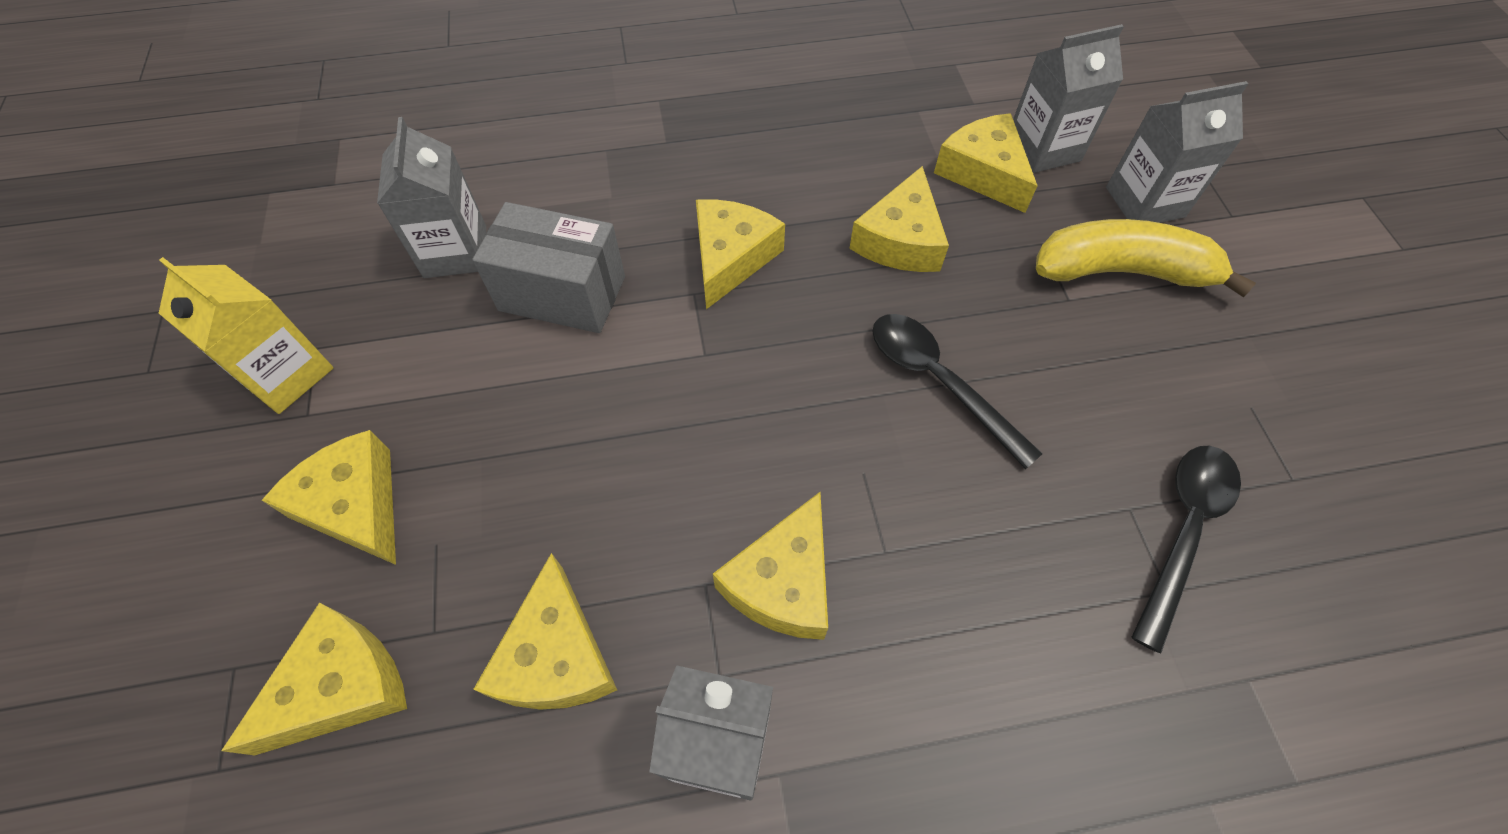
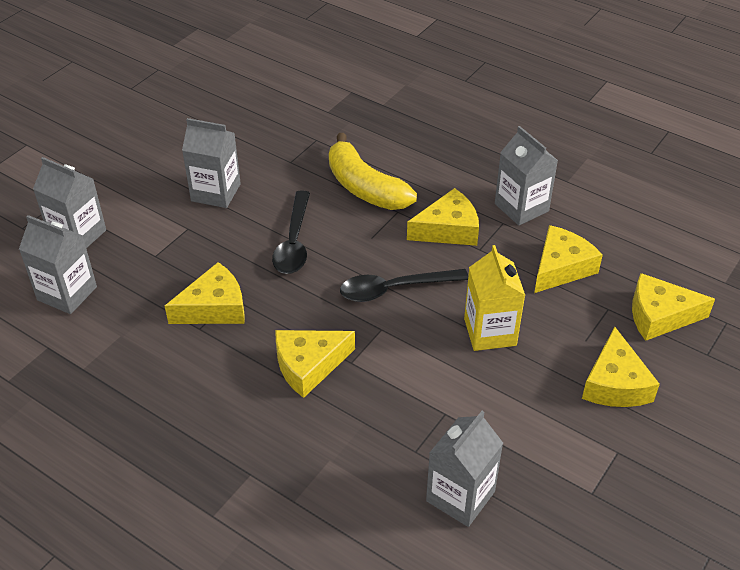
camera: 135 degrees left, 15 degrees down
(286, 374) = (618, 487): yellow carton -> yellow carton (490, 332)
(562, 293) = (421, 416): grey box -> none
(983, 172) = (117, 306): yellow cheese -> none
(1122, 271) = (146, 220): yellow banana -> yellow banana (365, 187)
(1124, 371) = (216, 192): none -> grey carton
(1183, 531) = (284, 146): black spoon -> black spoon (394, 289)

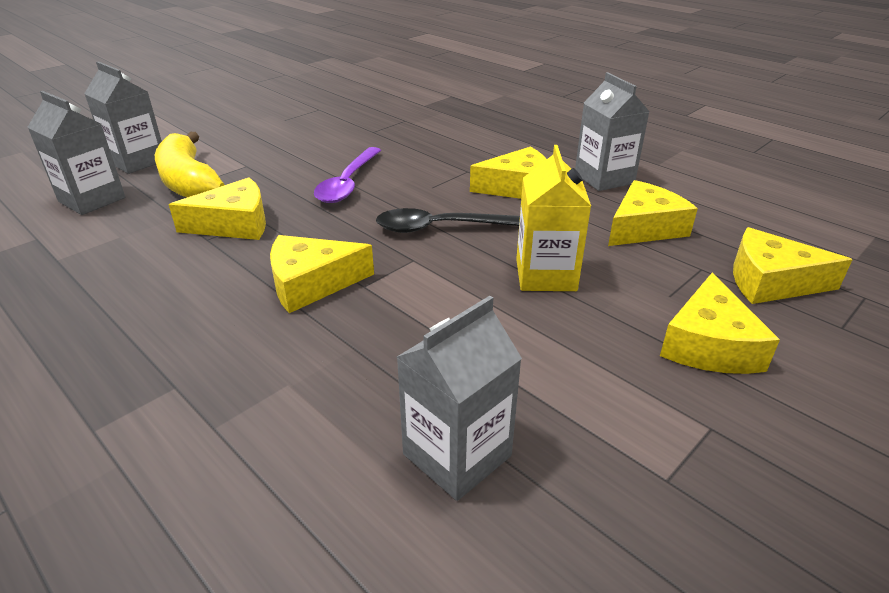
camera: 10 degrees right, 10 degrees down
(216, 192) = (289, 145): grey carton -> none
(294, 242) = (348, 183): black spoon -> purple spoon
(365, 187) = (439, 152): yellow banana -> yellow banana (189, 182)

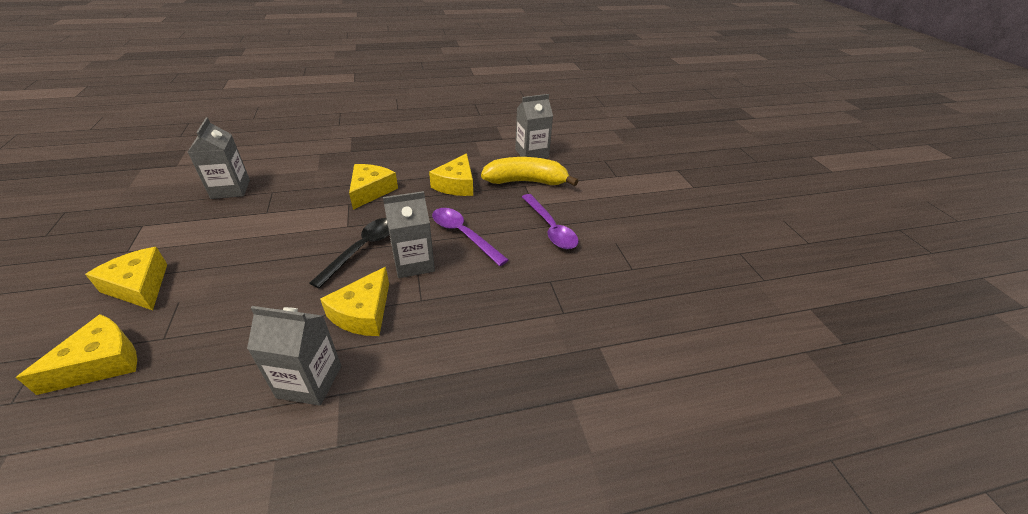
camera: 120 degrees right, 5 degrees up
(137, 161) = (576, 171): grey carton -> grey carton (413, 263)
(288, 148) = (550, 228): none -> purple spoon
(545, 275) = (266, 264): yellow carton -> none
(644, 227) = (229, 346): yellow cheese -> none

